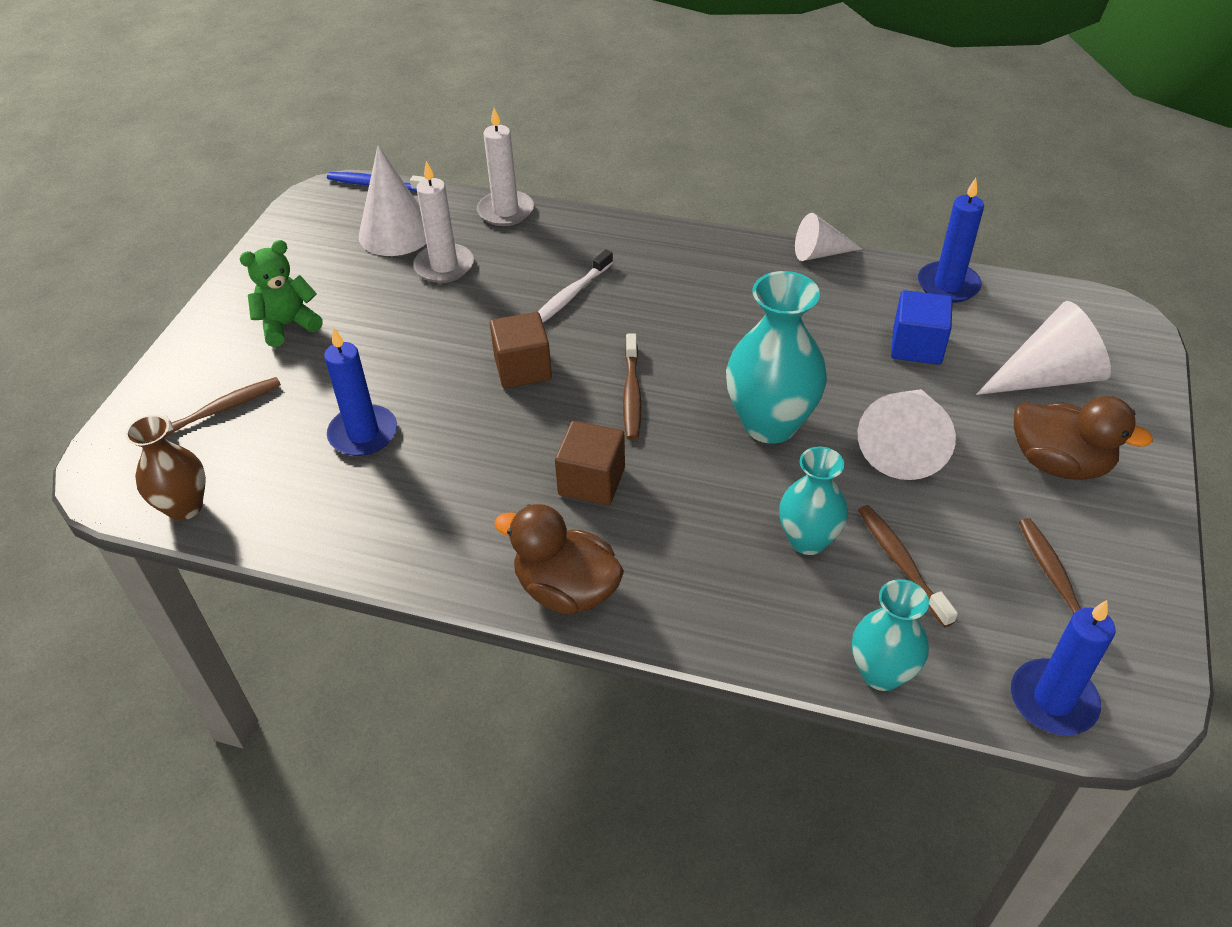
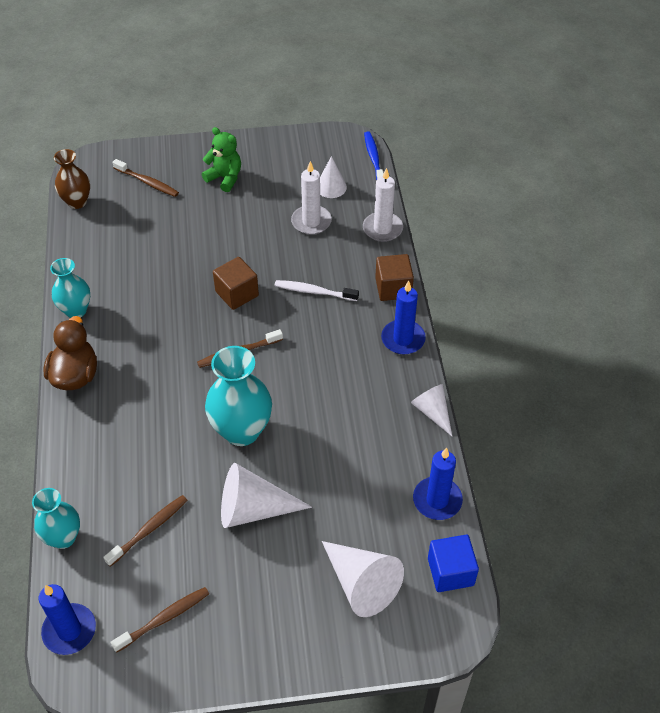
camera: 65 degrees right, 5 degrees up
(363, 434) = (154, 246): blue candle -> blue candle (403, 339)
(396, 233) = (331, 187): white cone -> white cone, size x0.62
(591, 481) = (158, 358): brown cube -> brown cube (393, 288)
(808, 540) = (150, 476): turquoise vase -> turquoise vase (76, 310)
(916, 346) = (357, 495): blue cube -> blue cube (450, 572)
(1059, 463) = (273, 604): brown duck -> none

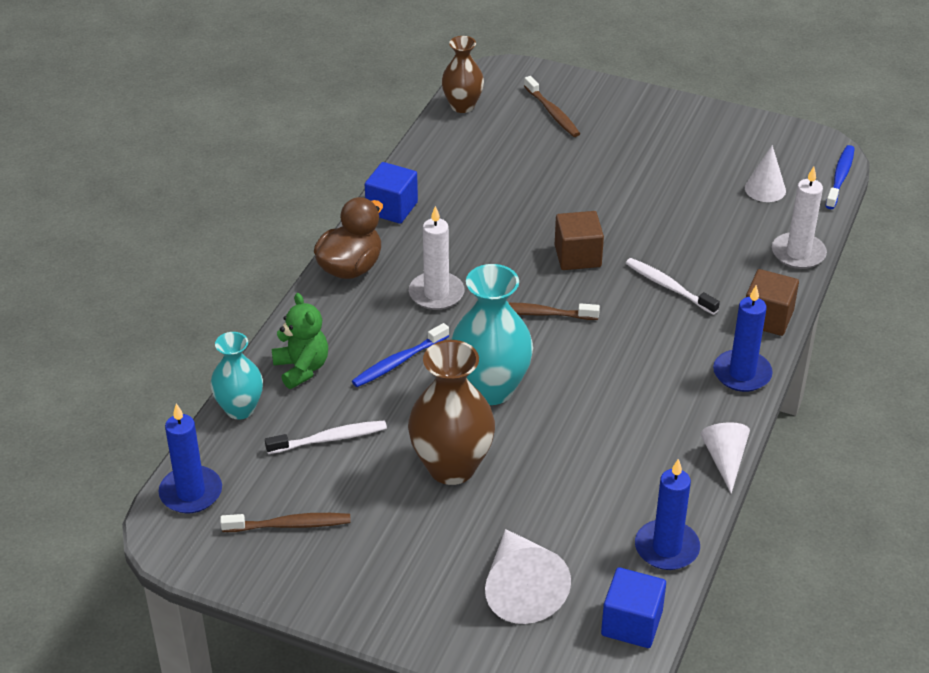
camera: 30 degrees right, 10 degrees down
(76, 310) = (392, 208): turquoise vase -> blue cube
(149, 529) = (329, 439): brown toothbrush -> white toothbrush
(161, 439) = (399, 362): none -> blue toothbrush
(225, 178) = (644, 138): green teddy bear -> green teddy bear (302, 368)
(253, 509) = (451, 467): white cone -> brown vase
(311, 222) = (715, 216): white candle -> white candle (436, 293)

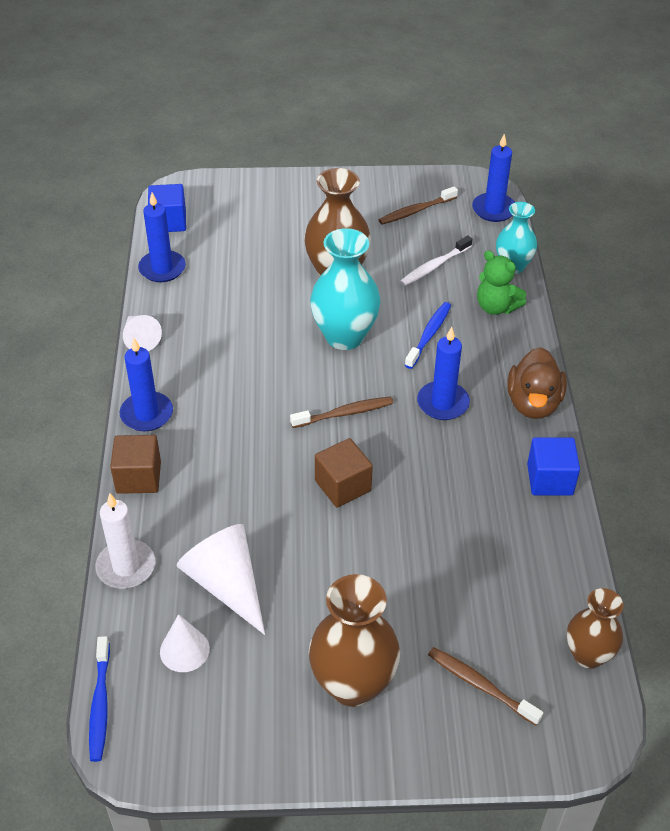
camera: 155 degrees right, 5 degrees up
(436, 293) = (443, 403): white candle -> blue candle
(521, 588) = (247, 220): white cone -> white cone (226, 584)
(644, 137) = (353, 684): none -> brown vase
(668, 287) = (242, 480): white toothbrush -> none

